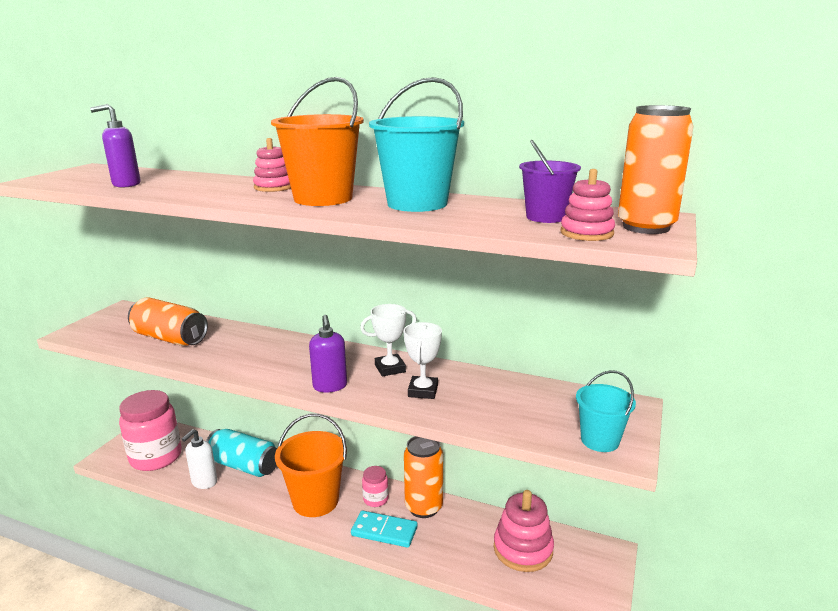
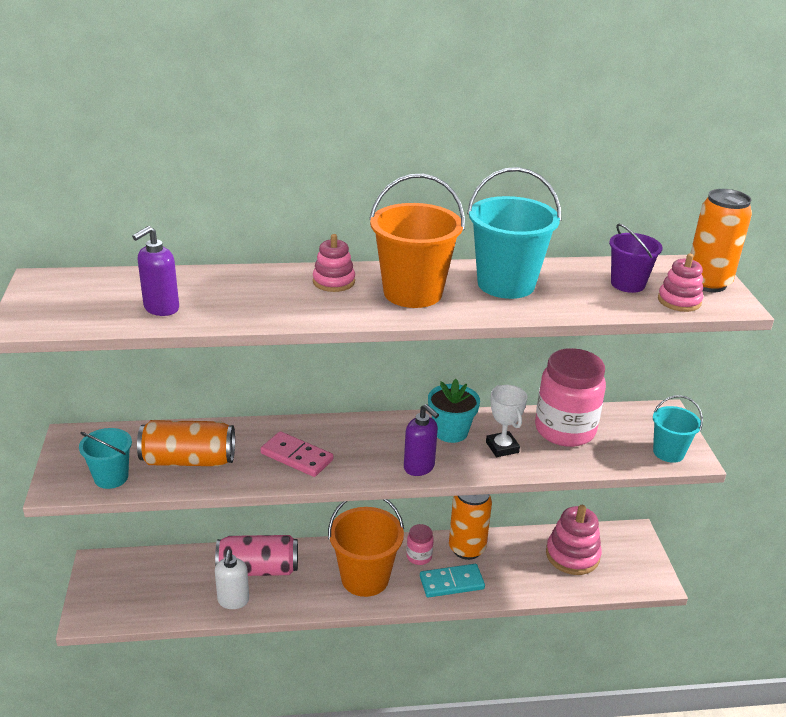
camera: 30 degrees left, 10 degrees up
(109, 336) = (111, 477): none -> turquoise bucket
(156, 457) = (148, 594): pink jar -> pink jar (564, 430)
(244, 466) = (258, 569): turquoise can -> pink can
(245, 355) = (297, 457): none -> pink domino
(390, 368) = (451, 432): white trophy -> turquoise flower pot

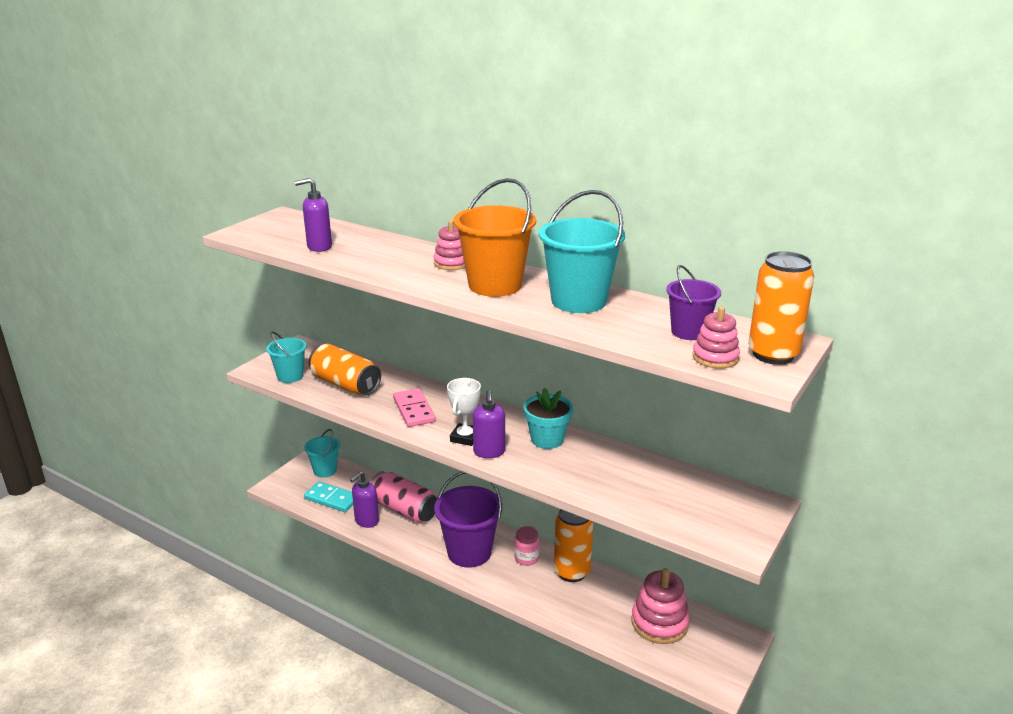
camera: 40 degrees right, 5 degrees down
(233, 601) = (366, 521): white soap dispenser -> purple soap dispenser
(365, 578) = (469, 552): orange bucket -> purple bucket
(451, 583) = (530, 589): turquoise domino -> turquoise domino (332, 499)
(502, 447) = (573, 466): white trophy -> white trophy (465, 437)
(564, 430) = (646, 477): pink jar -> none
(668, 452) = (723, 533): turquoise bucket -> turquoise bucket (325, 470)

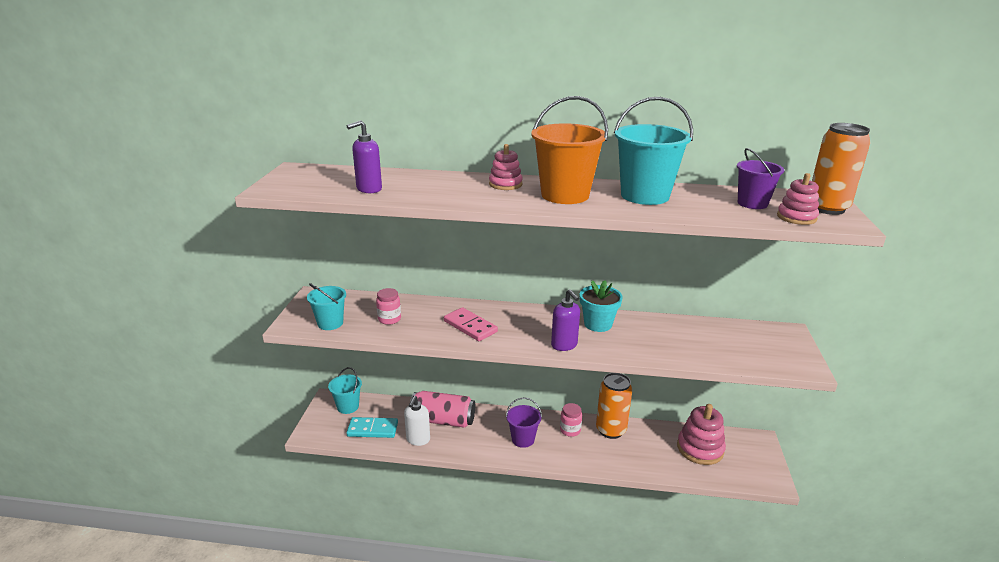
camera: 25 degrees left, 0 degrees up
(345, 384) = (389, 319): orange can -> pink jar
(366, 521) = (418, 439): purple soap dispenser -> white soap dispenser
(465, 437) = (534, 338): white trophy -> none
(469, 552) = (523, 439): purple bucket -> purple bucket, size x0.59

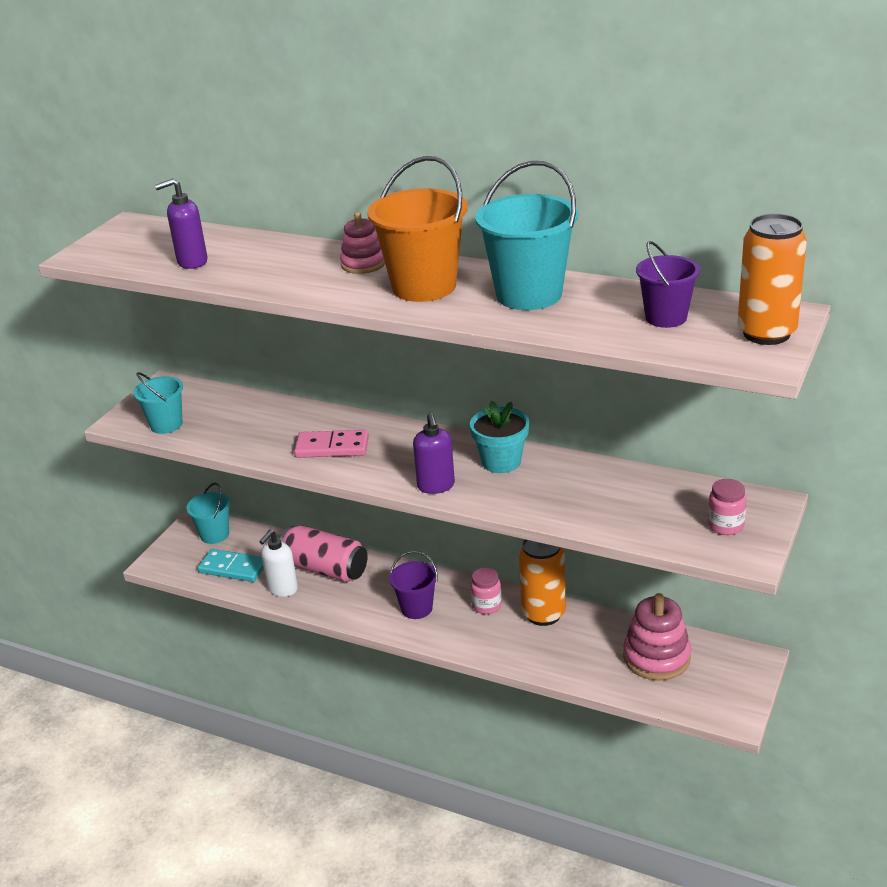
camera: 20 degrees right, 5 degrees up
(389, 319) = (238, 426): pink jar -> pink jar (725, 525)
(470, 326) = (332, 447): pink domino -> pink domino turned 60 degrees counterclockwise
(796, 217) = (702, 345): pink stacking toy -> none

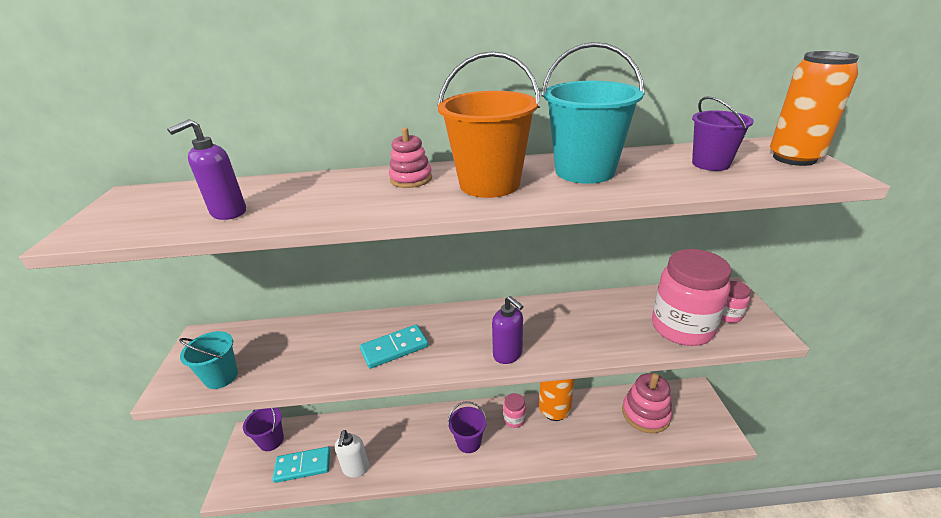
camera: 30 degrees left, 0 degrees up
(214, 535) = (271, 440): turquoise bucket -> purple bucket
(325, 569) = (379, 436): pink can -> none
(332, 447) = (394, 348): pink domino -> turquoise domino
(501, 462) = (536, 317): turquoise flower pot -> none
(652, 520) = (682, 328): none -> pink jar

